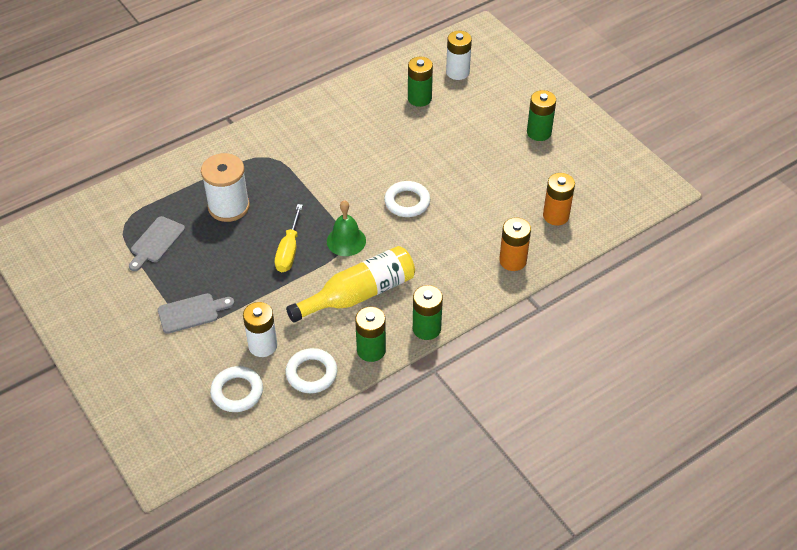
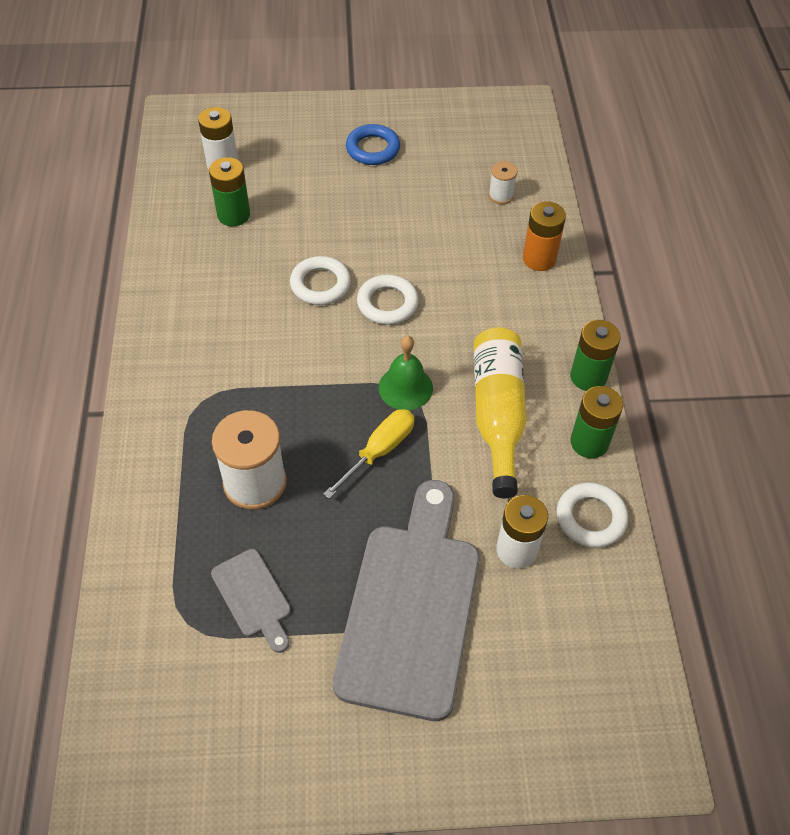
camera: 60 degrees left, 5 degrees up
(192, 312) = (411, 607): grey cutting board -> grey cutting board, size x2.21
(237, 392) = (575, 612): white ring -> white ring (320, 284)
(289, 250) = (379, 451): yellow screwdriver -> yellow screwdriver turned 90 degrees counterclockwise
(539, 132) = (373, 149): green battery -> blue ring
(556, 216) = (501, 195): orange battery -> white spool

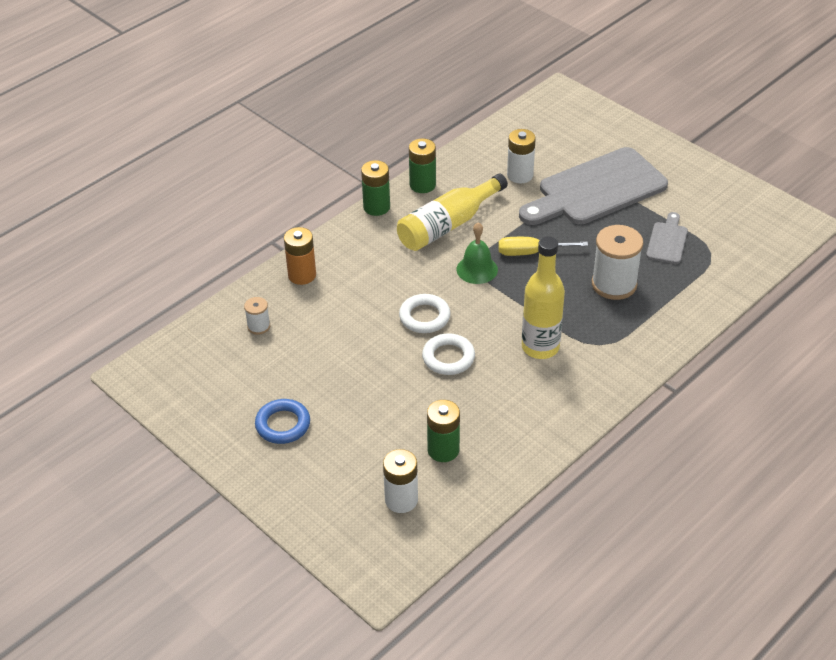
camera: 130 degrees left, 10 degrees down
(253, 355) = (540, 347): none -> yellow bottle
(591, 518) = (468, 162): white ring -> none

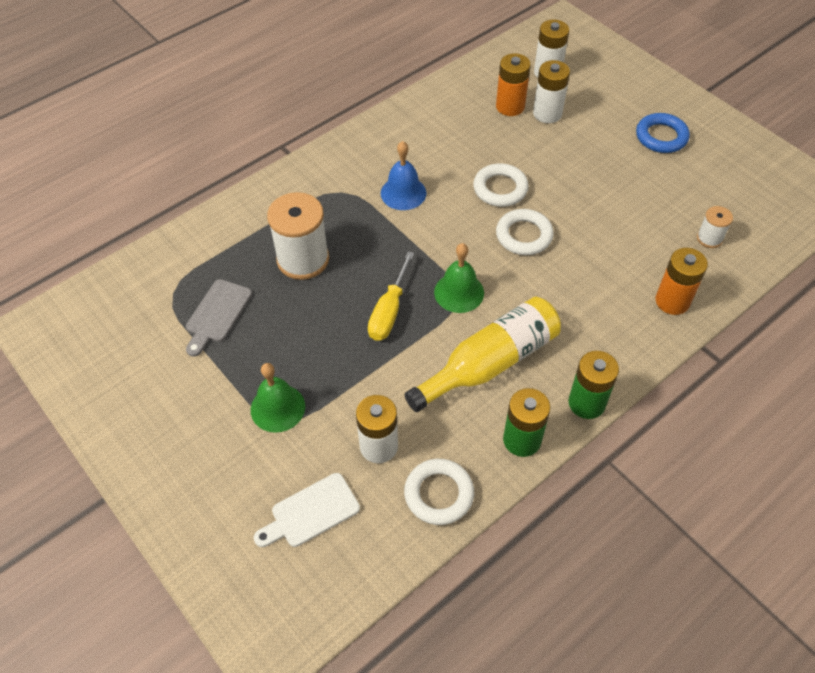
camera: 175 degrees left, 10 degrees up
(402, 444) = (547, 113): none -> white battery
(443, 450) = (510, 106): green battery -> orange battery
(475, 156) = (439, 494): none -> white ring
(531, 252) = (389, 311): yellow screwdriver -> yellow screwdriver turned 105 degrees clockwise
(540, 347) = (403, 193): yellow bottle -> blue bell
(555, 143) = (311, 512): none -> white cutting board
(596, 189) = (277, 408): grey cutting board -> green bell

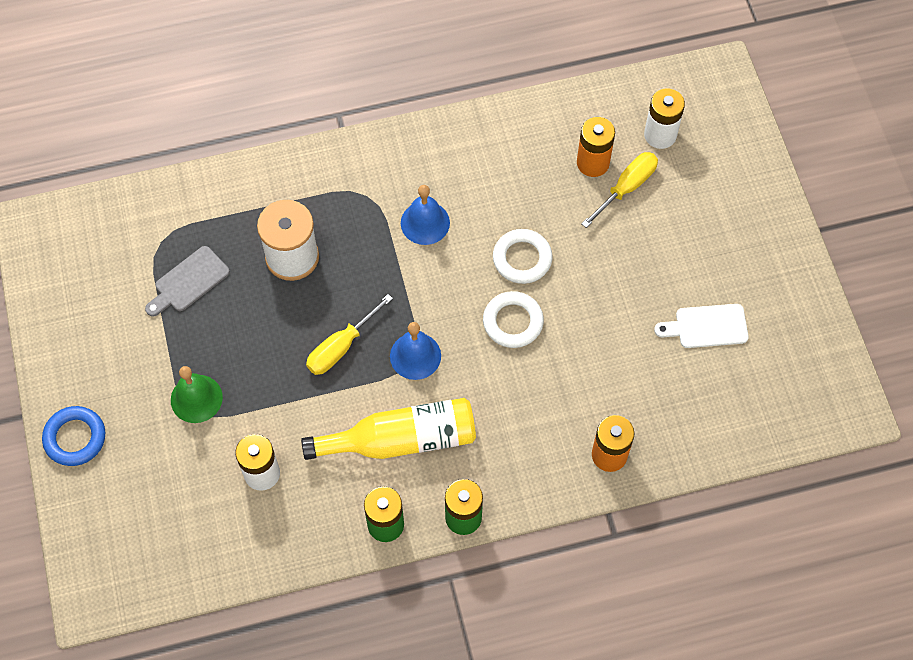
camera: 25 degrees right, 10 degrees up
(311, 512) = (177, 505): white cutting board -> white cutting board (707, 326)
(439, 494) = (288, 539): white ring -> none
(459, 292) = (415, 356): green bell -> blue bell
(547, 113) = (626, 188): white battery -> yellow screwdriver
(661, 137) = (727, 267): blue ring -> blue ring (75, 438)
(709, 238) = (693, 405): white spool -> none

